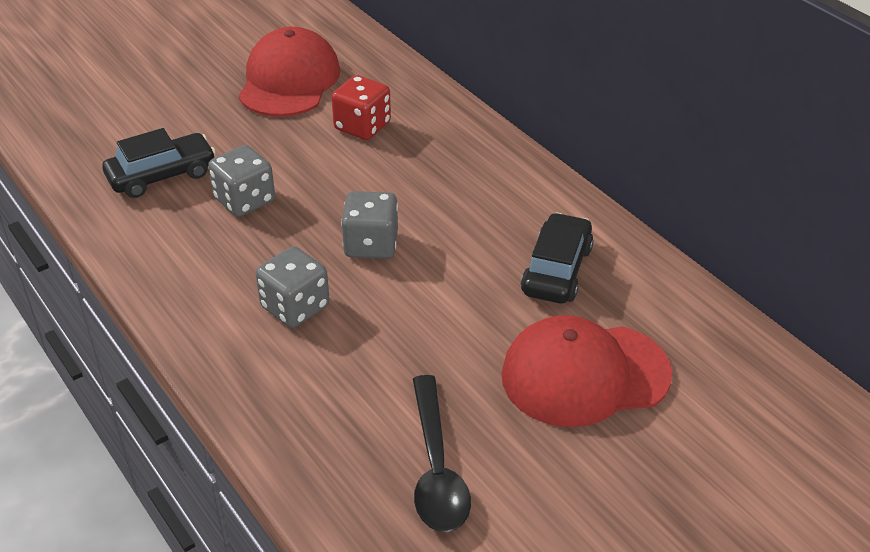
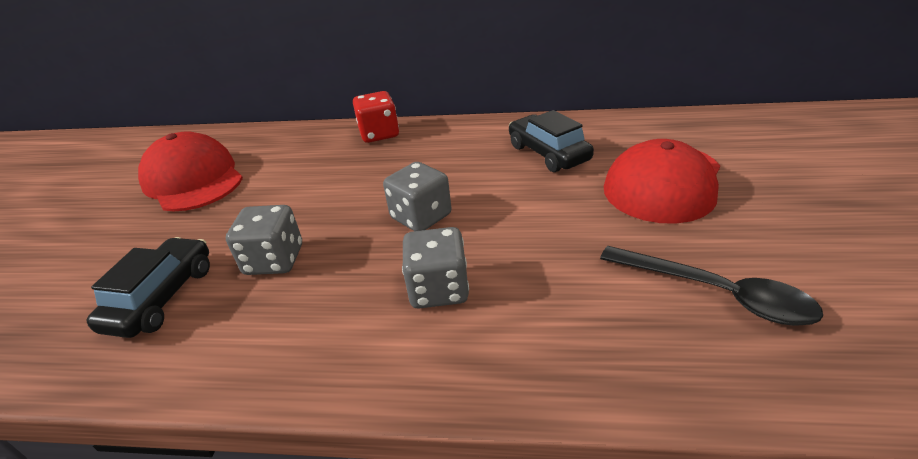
camera: 45 degrees left, 5 degrees down
(362, 126) = (296, 169): red dice -> red dice (379, 134)

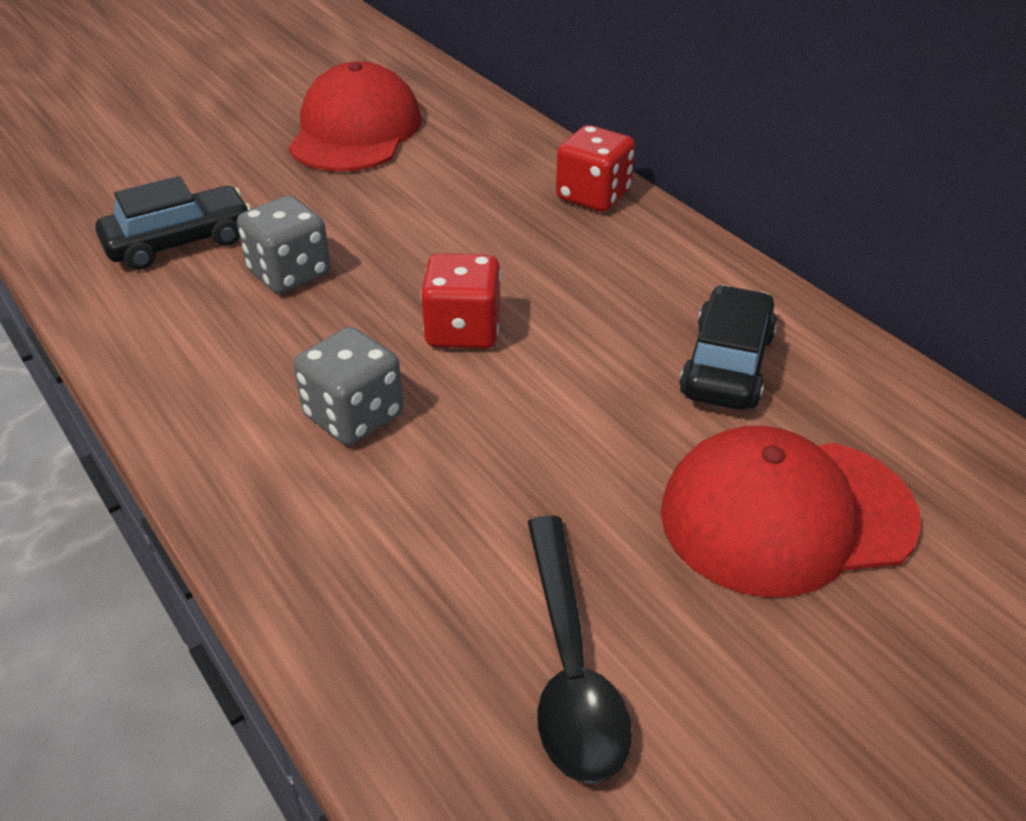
camera: 45 degrees right, 5 degrees up
(421, 217) = (463, 330): grey dice -> red dice

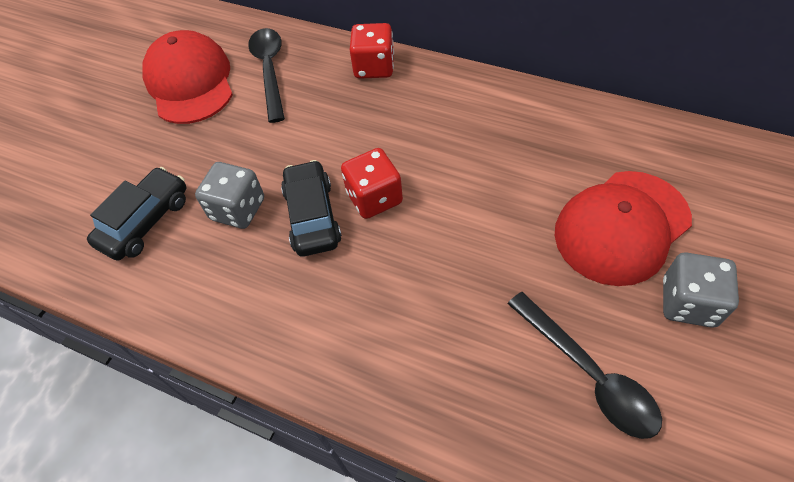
camera: 25 degrees left, 15 degrees up
(353, 415) = (359, 288): grey dice -> grey dice (688, 302)
(458, 153) = (270, 71): none -> black spoon
(727, 365) = (528, 149): black car -> black car (312, 216)

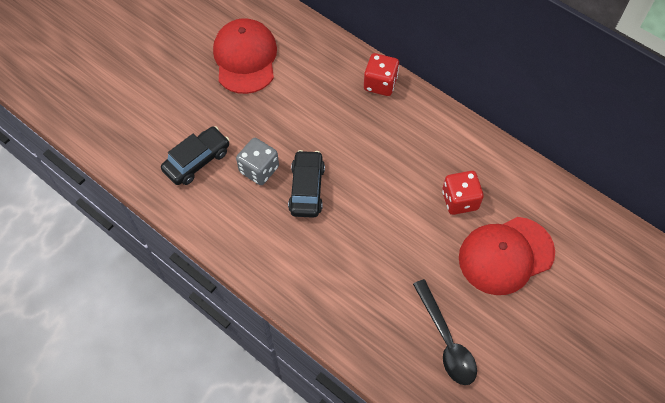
camera: 10 degrees right, 5 degrees up
(270, 71) = (304, 65): black spoon -> none
(374, 198) = (351, 187): red dice -> red dice (459, 200)
(688, 302) = (525, 316): grey dice -> none

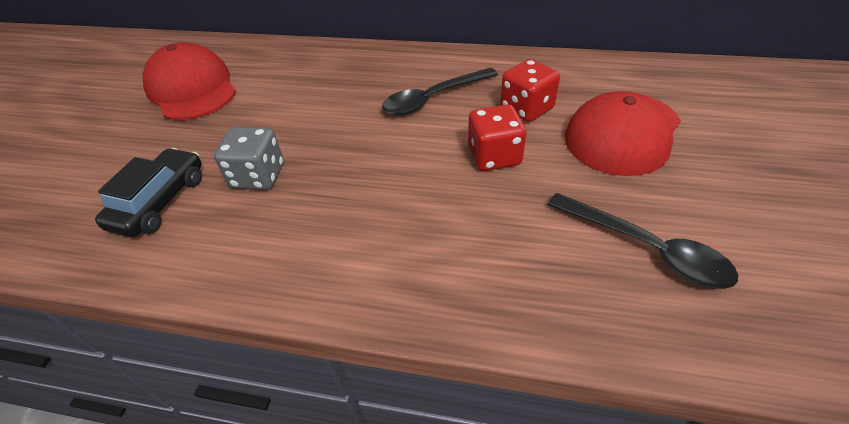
camera: 25 degrees left, 15 degrees down
(306, 189) = (335, 170): black car -> none
(380, 84) = (364, 57): red dice -> red dice (494, 156)
(403, 156) = (433, 98): none -> black spoon

